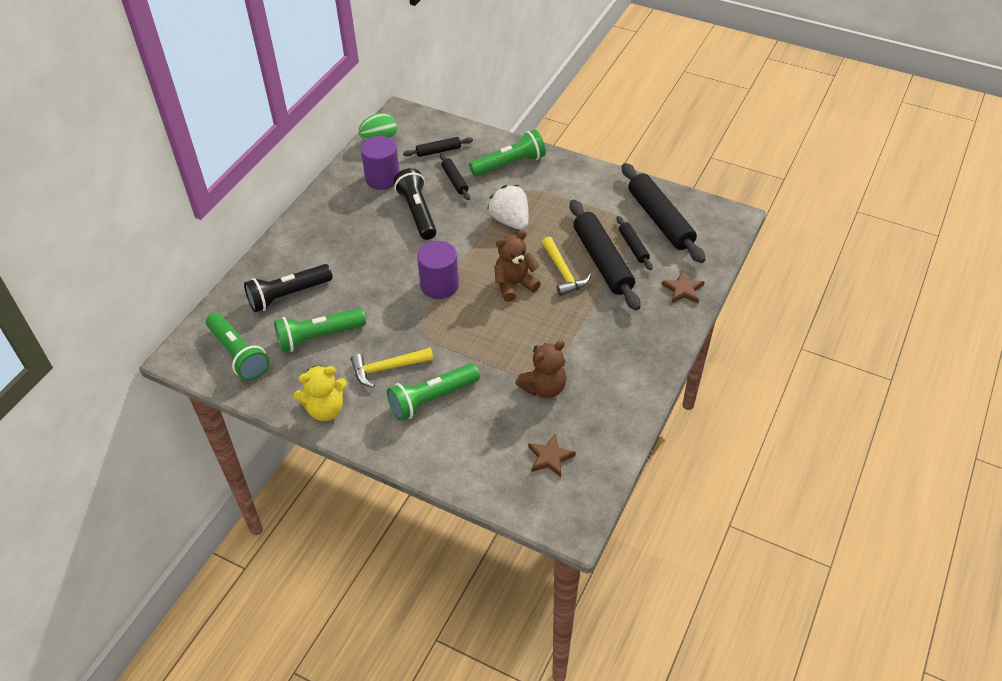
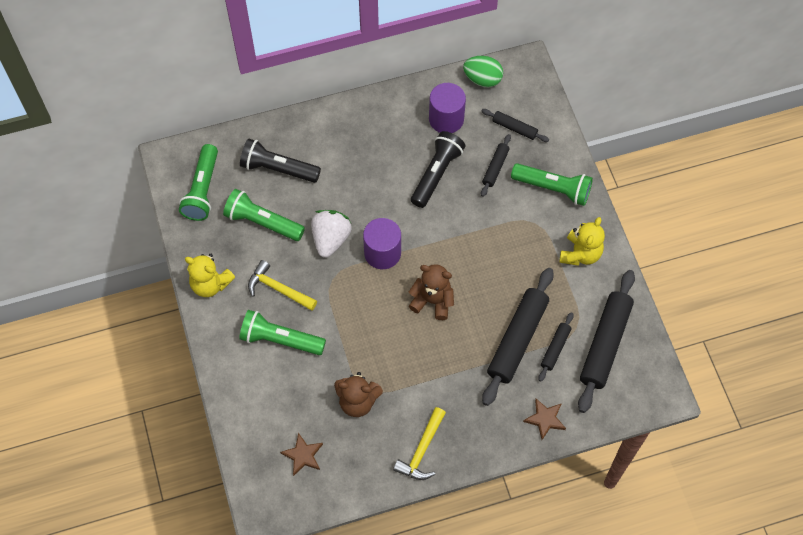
camera: 45 degrees right, 15 degrees up
(510, 221) = (493, 242): white strawberry -> white strawberry (331, 239)
(563, 273) = (478, 323): yellow hammer -> yellow hammer (422, 450)
(576, 185) = (580, 254): none -> yellow teddy bear

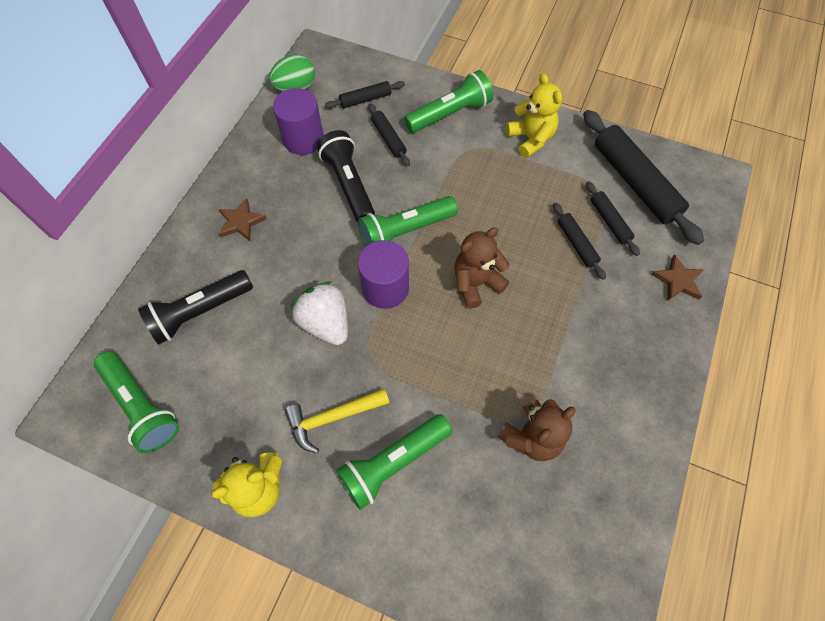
camera: 50 degrees left, 0 degrees up
(263, 222) = (242, 373): green flashlight -> green flashlight (405, 231)
(303, 455) = (554, 549): brown star -> brown star (241, 222)
(422, 450) = (636, 415): yellow hammer -> none
(517, 340) = (576, 244): black rolling pin -> black rolling pin, size x0.50

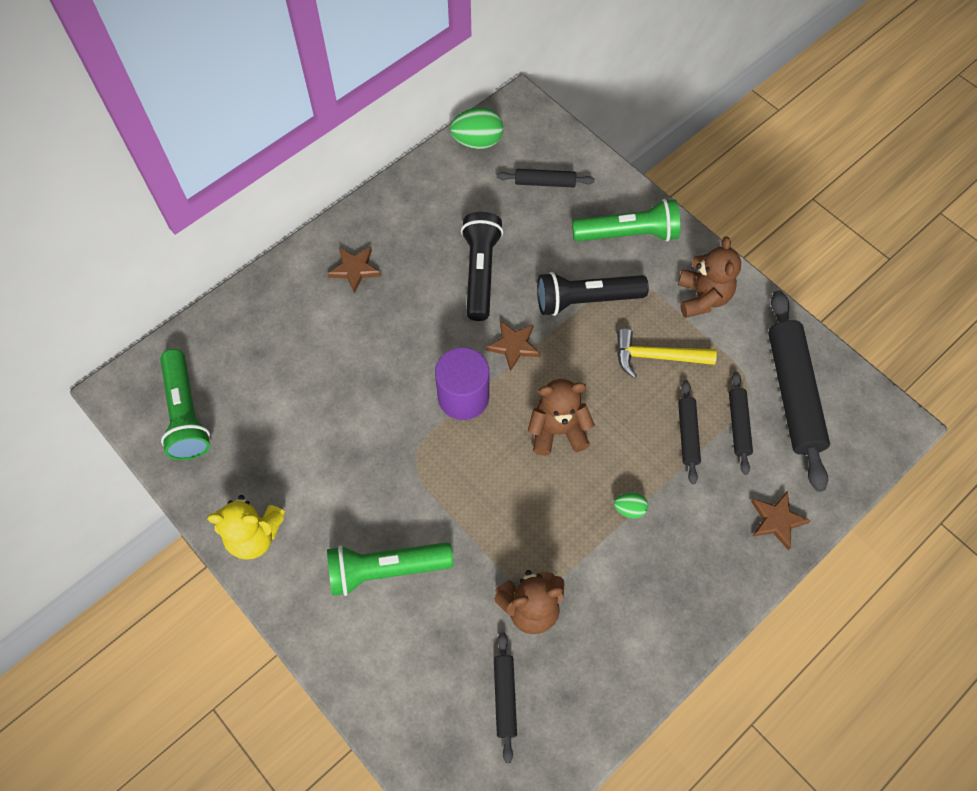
camera: 25 degrees right, 0 degrees up
(200, 312) = (276, 346): black flashlight -> black flashlight (586, 300)
(303, 139) = (458, 203): purple cylinder -> none
(326, 323) = (388, 407): white strawberry -> none
(332, 418) = (350, 502): yellow hammer -> yellow hammer (656, 357)
(388, 138) = (547, 237): black rolling pin -> black rolling pin (505, 697)
(405, 231) = (513, 346): green flashlight -> brown star
(530, 139) = (702, 297): yellow teddy bear -> brown teddy bear
(565, 320) = (629, 509): none -> green egg

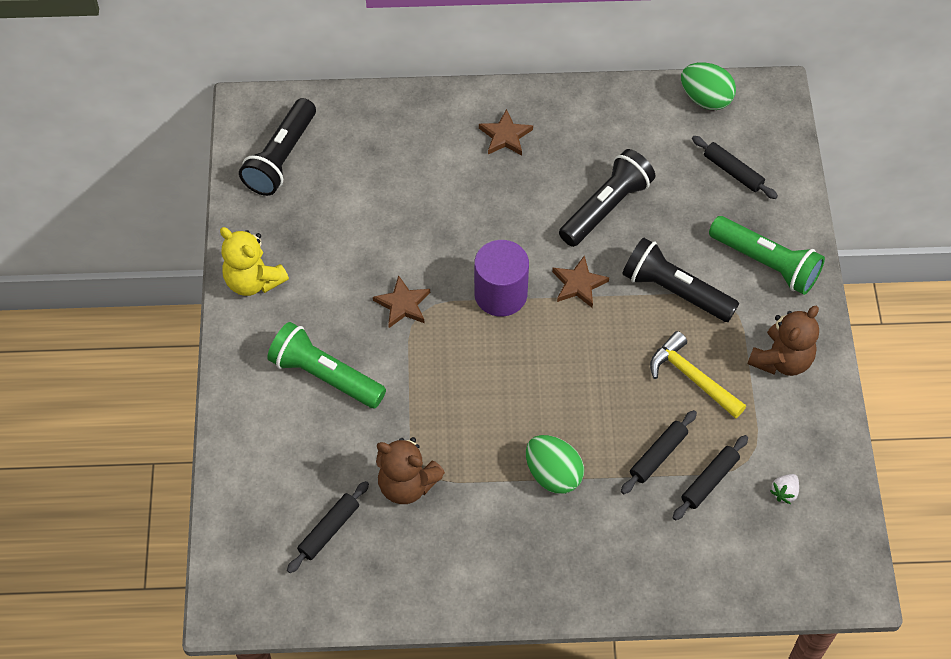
camera: 40 degrees right, 5 degrees down
(186, 413) = (281, 158): green flashlight -> black flashlight
(557, 431) = (552, 374): brown teddy bear -> none
(629, 509) = (553, 474): green egg -> green egg, size x1.85
(777, 520) = (668, 575): brown star -> brown star (403, 304)
(793, 394) = (784, 492): black rolling pin -> white strawberry

